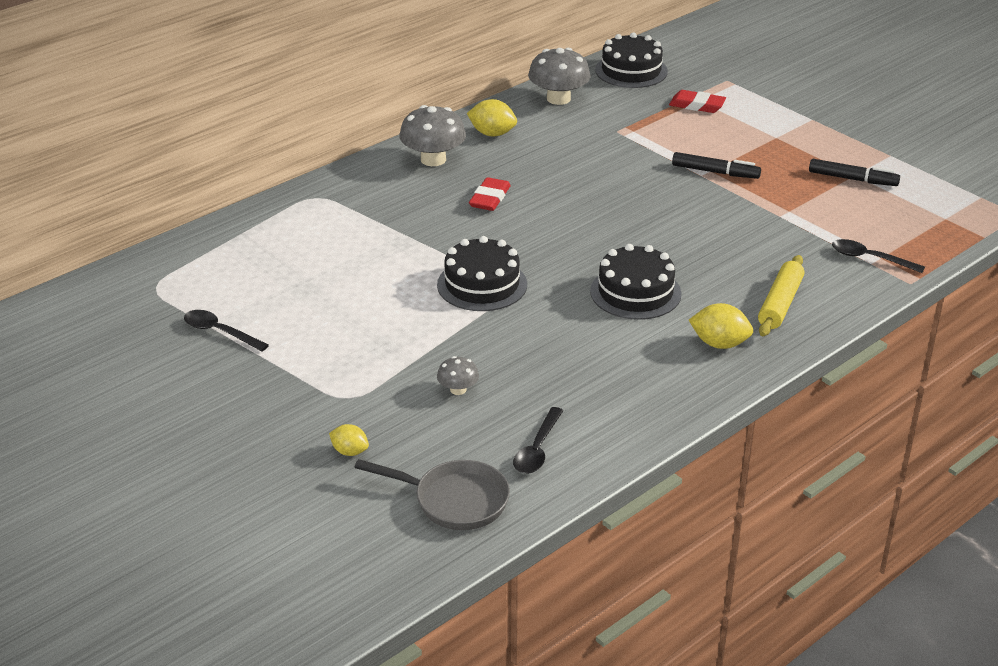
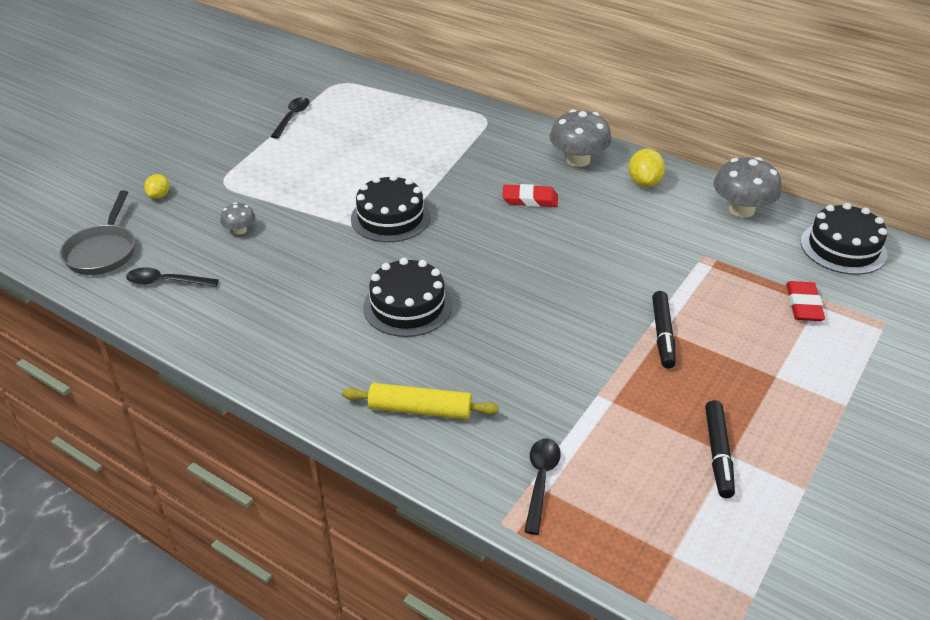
camera: 75 degrees right, 5 degrees up
(719, 344) = (337, 371): yellow lemon -> none

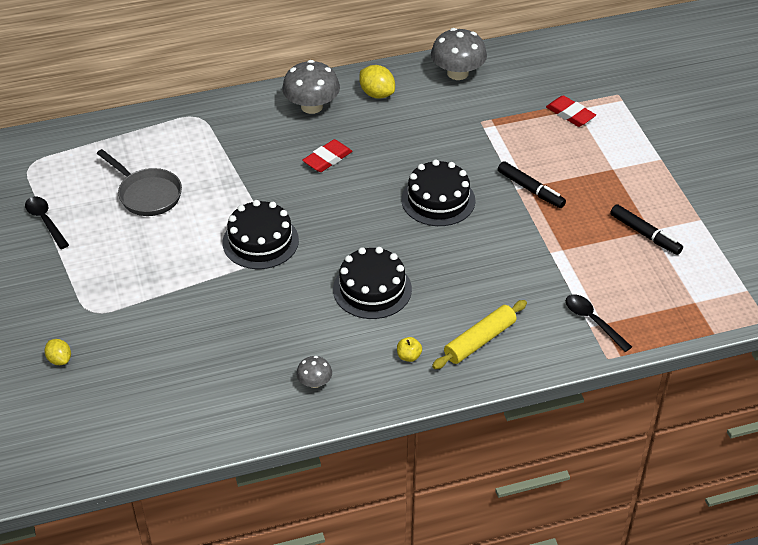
camera: 50 degrees left, 5 degrees up
(103, 251) = (100, 430): grey pan -> grey pan (147, 194)
(165, 282) = (189, 408): black spoon -> none
(240, 230) = (172, 333): grey mushroom -> grey mushroom (314, 382)
(349, 373) = (409, 356): none -> yellow apple
(843, 248) = (541, 60): black cake -> black cake (438, 200)

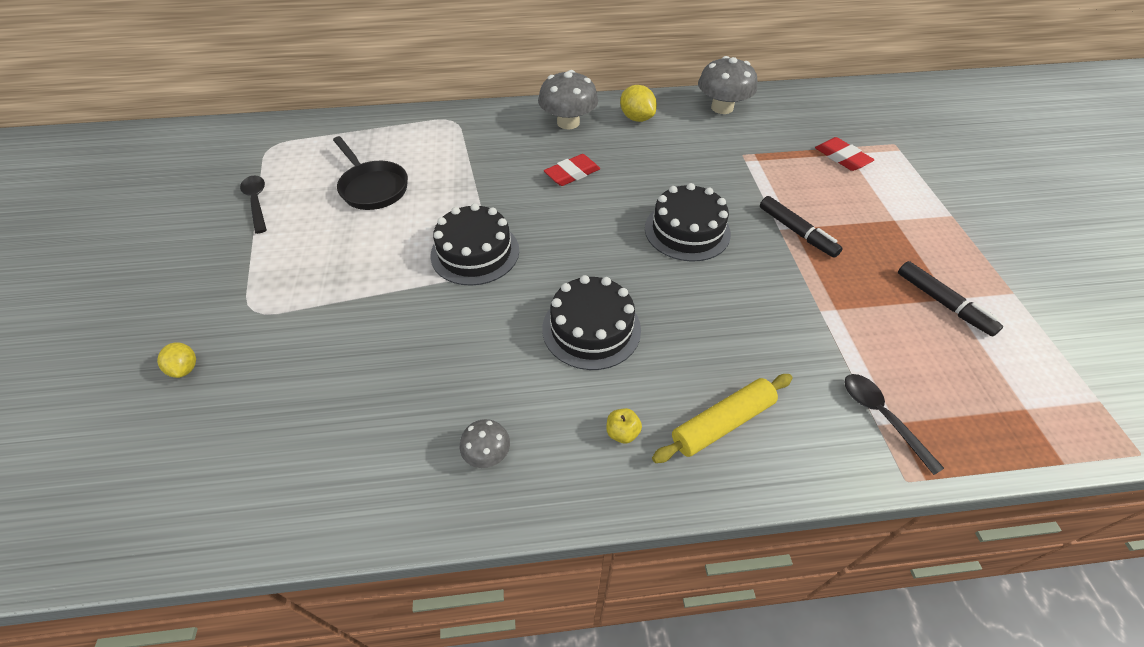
camera: 10 degrees right, 5 degrees up
(147, 194) = (373, 187): grey pan -> black pan

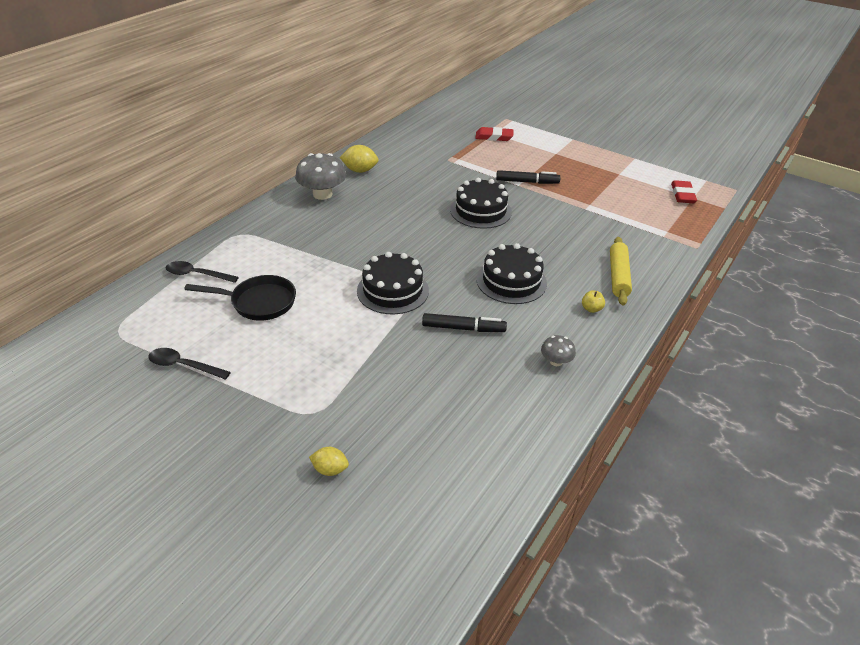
camera: 50 degrees left, 10 degrees down
(572, 173) = (375, 219): red eraser -> red eraser (682, 195)
(722, 108) = (398, 141): grey mushroom -> none
(881, 416) = (660, 232): black spoon -> black spoon (196, 274)
(943, 303) = (619, 177): black marker -> black marker (463, 328)

